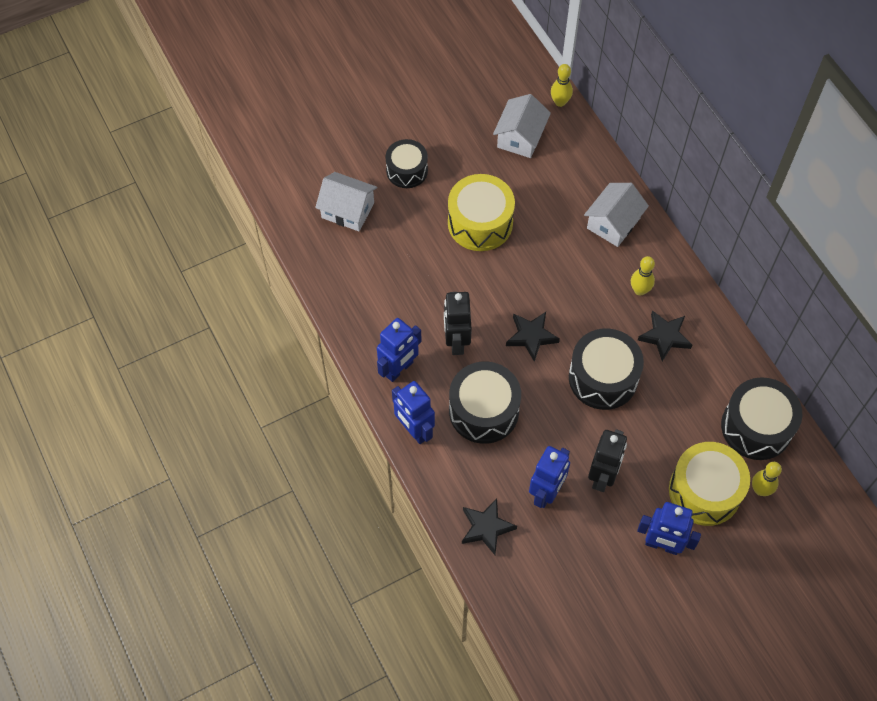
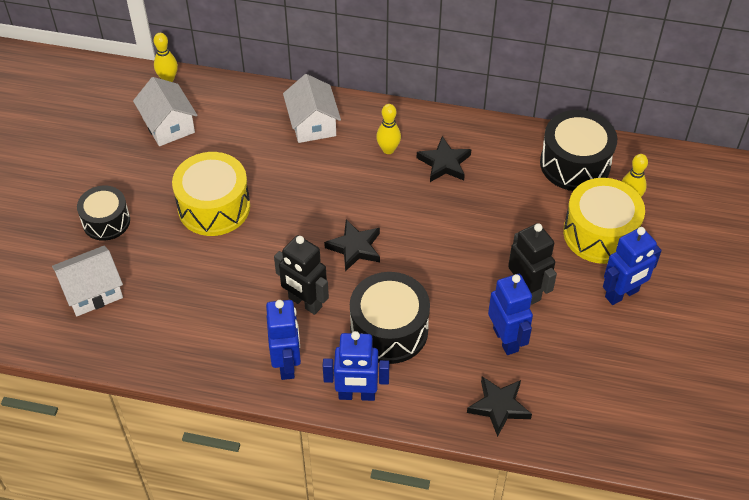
camera: 50 degrees left, 10 degrees down
(603, 378) = (440, 227): black drum -> none

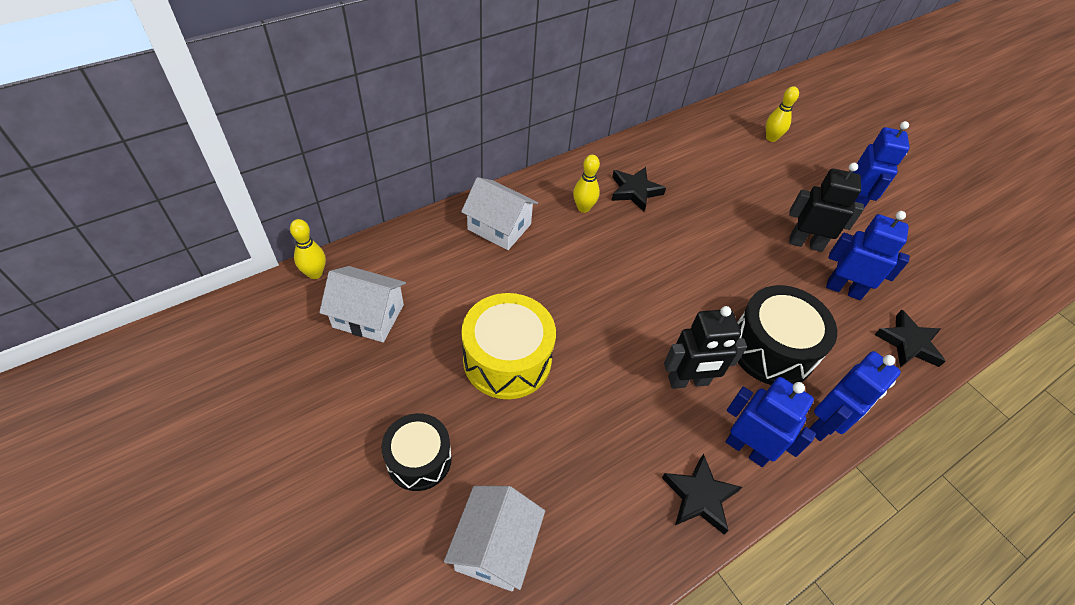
camera: 50 degrees left, 0 degrees up
(355, 247) = (662, 303): black star -> black star (699, 496)
(575, 164) = (712, 136): black drum -> none
(600, 233) = (788, 172): yellow drum -> none

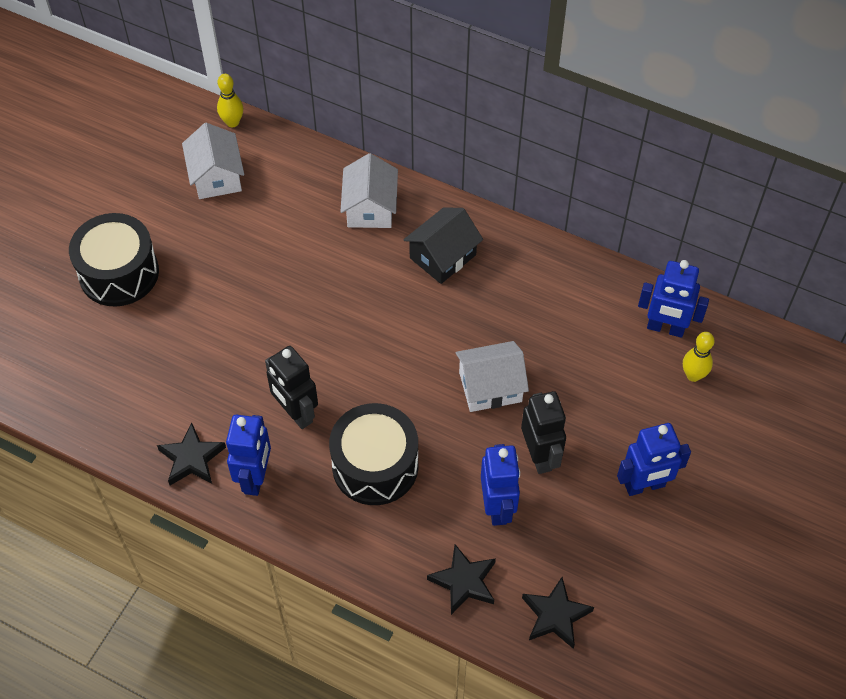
camera: 65 degrees right, 5 degrees up
(419, 459) = (119, 273): black drum -> black drum, size x1.54
(495, 546) = (82, 348): white house -> white house (490, 387)
(507, 359) = (235, 282): yellow drum -> none
(583, 208) = (442, 256): yellow bowling pin -> black house
(635, 191) = (499, 286): black star -> black star (555, 615)
(825, 424) = (317, 530): blue robot -> blue robot (665, 328)

